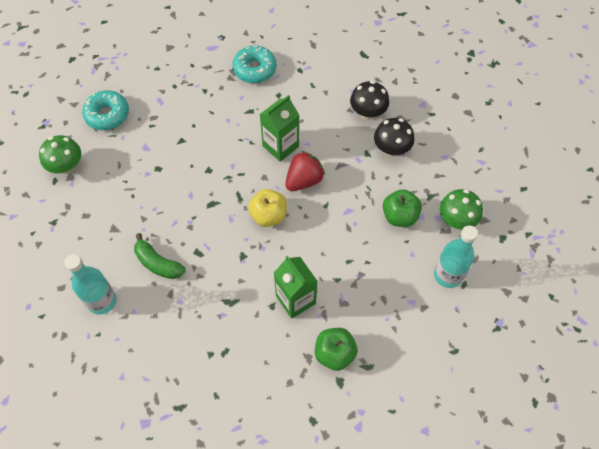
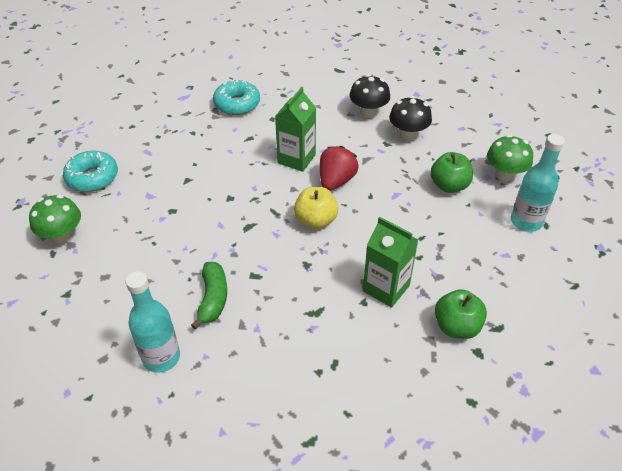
camera: 20 degrees left, 15 degrees down
(158, 263) = (213, 299): green banana -> green banana turned 105 degrees counterclockwise

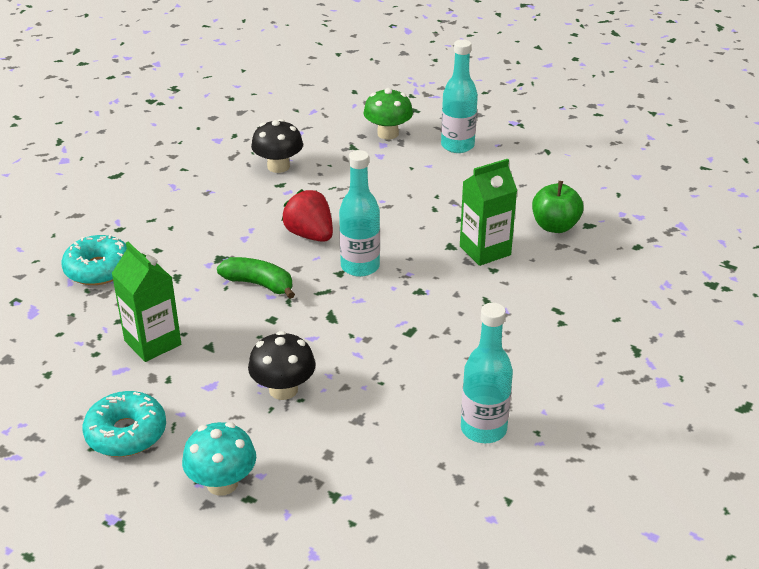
camera: 65 degrees left, 10 degrees down
(62, 235) = (222, 483): green mushroom -> turquoise mushroom
(213, 299) = (424, 370): green banana -> green banana (259, 284)
(296, 159) = (248, 252): green carton -> green carton (152, 343)
(316, 220) = (360, 266): yellow apple -> turquoise bottle
(368, 112) = (216, 179): black mushroom -> black mushroom (283, 389)
(449, 185) = (377, 169): green apple -> none

